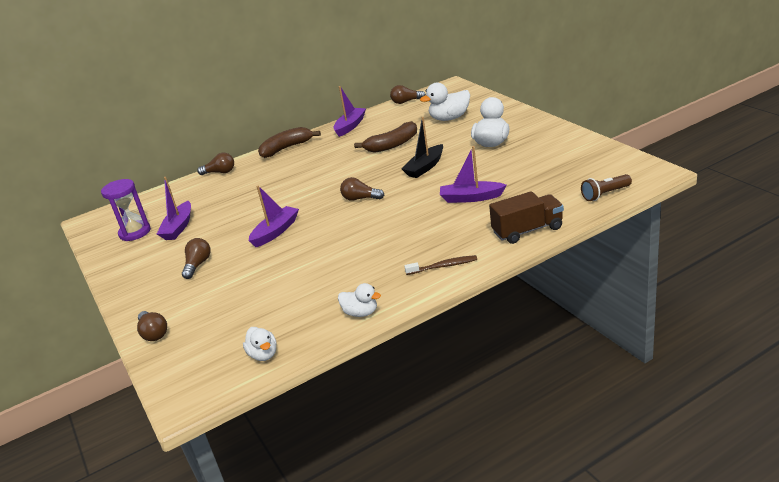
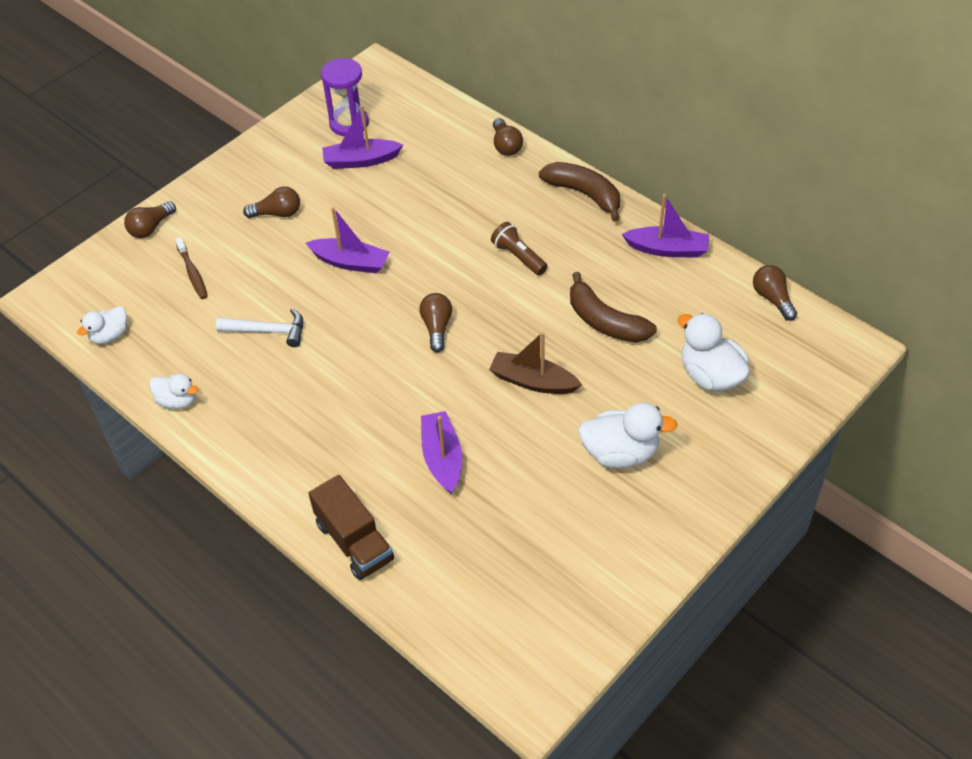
camera: 70 degrees right, 20 degrees up
(316, 268) = (268, 331): none -> white hammer
(361, 313) = (177, 401): white duck -> white duck turned 75 degrees counterclockwise
(425, 167) = (533, 381): black boat -> brown boat
(443, 266) = (269, 461): brown toothbrush -> brown toothbrush (192, 273)
(605, 194) = (457, 630): brown flashlight -> brown flashlight (518, 257)

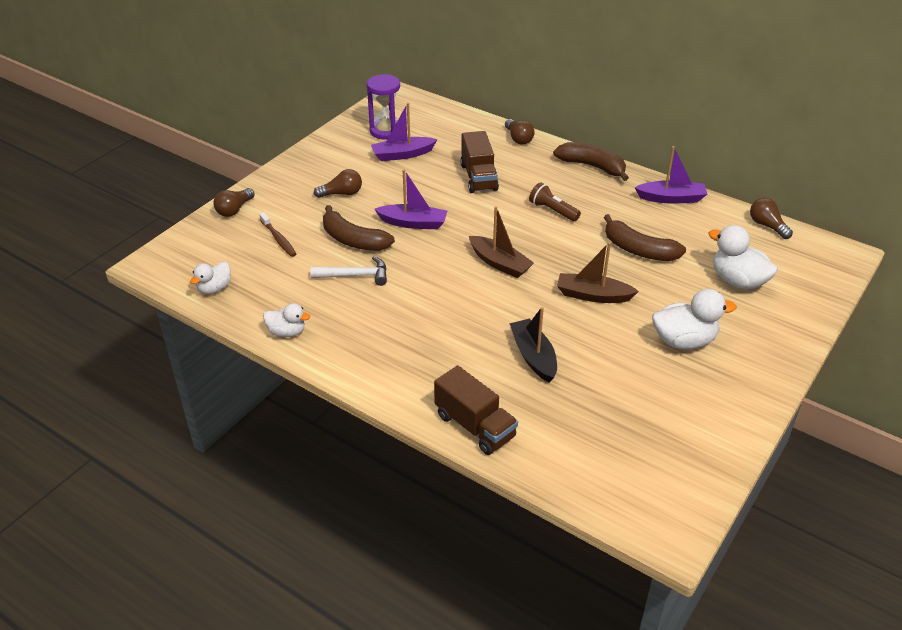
camera: 10 degrees left, 10 degrees down
(276, 281) = (353, 240): none -> brown banana
(437, 327) = (500, 263): brown light bulb -> brown boat
(442, 458) = (533, 356): purple boat -> black boat
(443, 201) = (478, 177): none -> brown truck

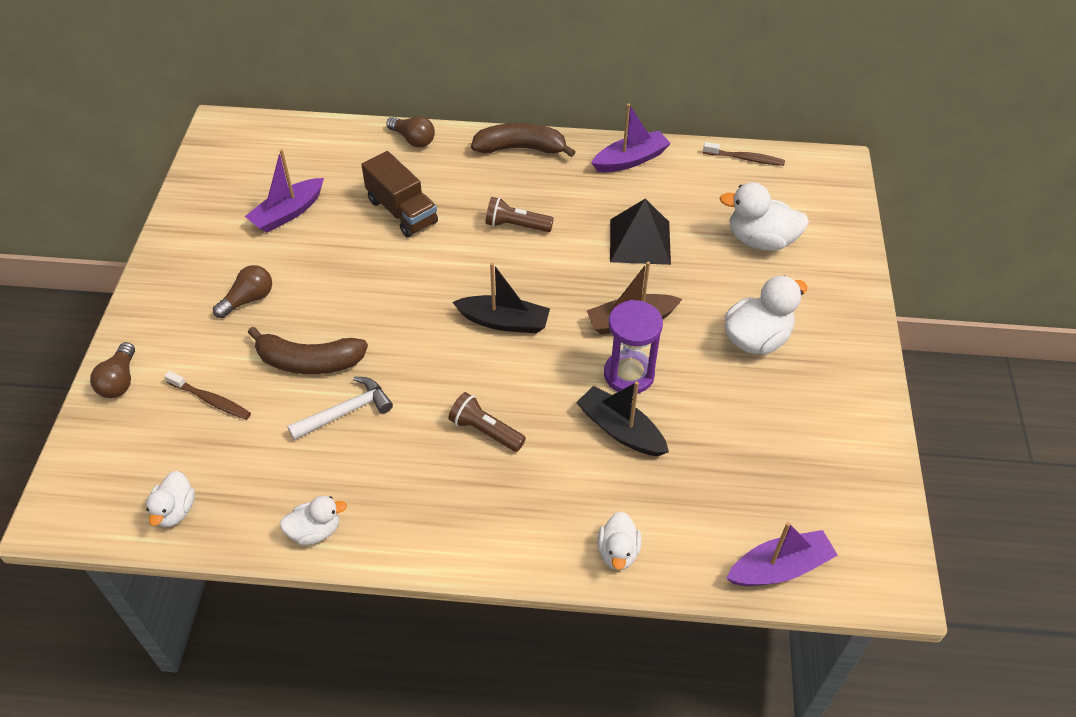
camera: 30 degrees left, 10 degrees up
(385, 131) = (243, 186): purple hourglass -> purple hourglass (629, 374)
(413, 223) = (367, 307): purple boat -> purple boat (779, 567)
(438, 320) = (485, 431): none -> brown flashlight
(474, 426) = (618, 552): brown truck -> white duck
(500, 263) = (504, 321): brown boat -> black boat
(638, 250) = (640, 241): brown banana -> black pyramid
(767, 226) = (745, 159): brown light bulb -> brown toothbrush

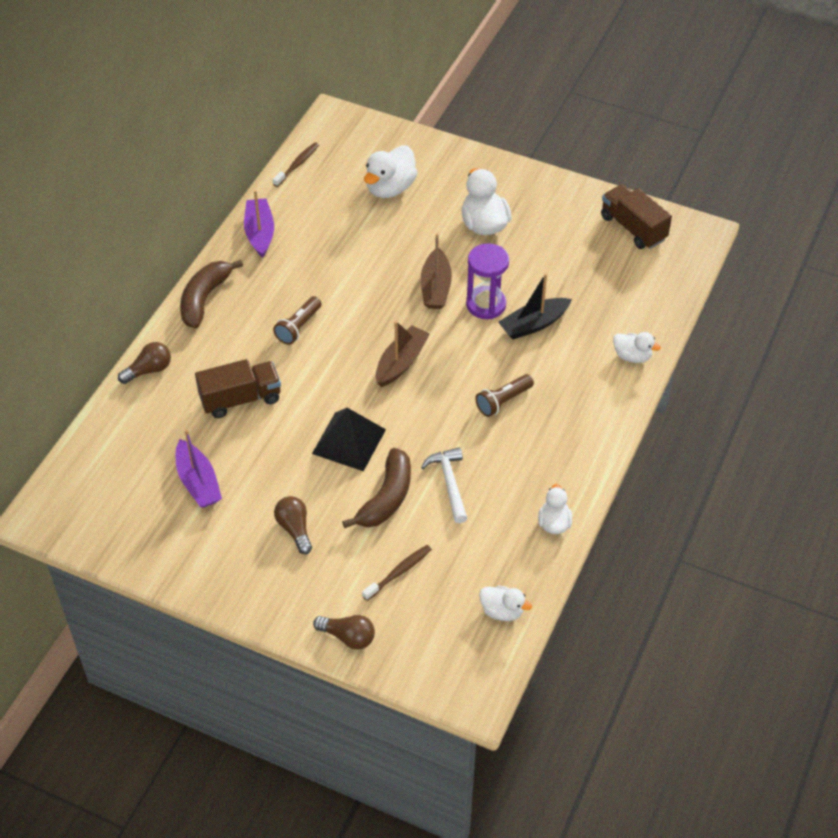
camera: 70 degrees left, 0 degrees up
(504, 321) = (401, 362): black boat -> brown boat
(640, 241) = (356, 256): black pyramid -> black pyramid (349, 441)
(779, 567) = (671, 280): purple boat -> none
(849, 498) = (633, 228): none -> brown truck

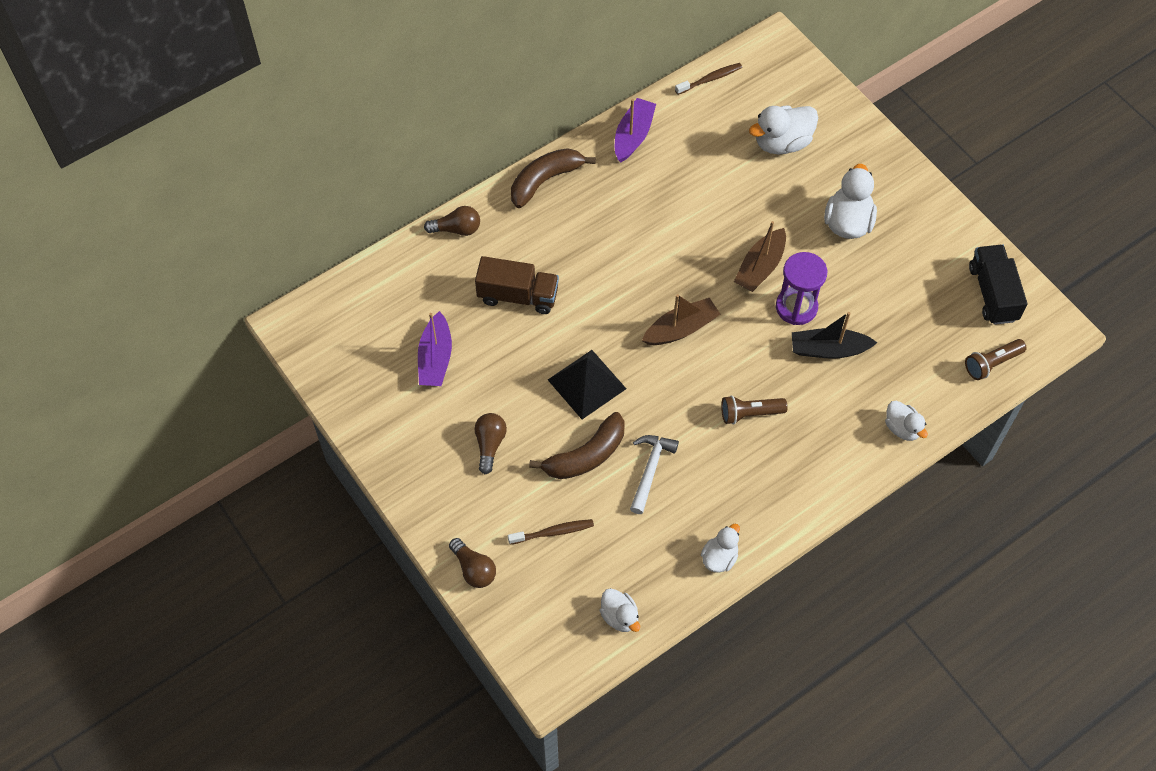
camera: 30 degrees right, 10 degrees up
(298, 327) = (610, 248): brown flashlight -> brown flashlight (992, 363)
(633, 228) = (993, 293): brown truck -> black truck

